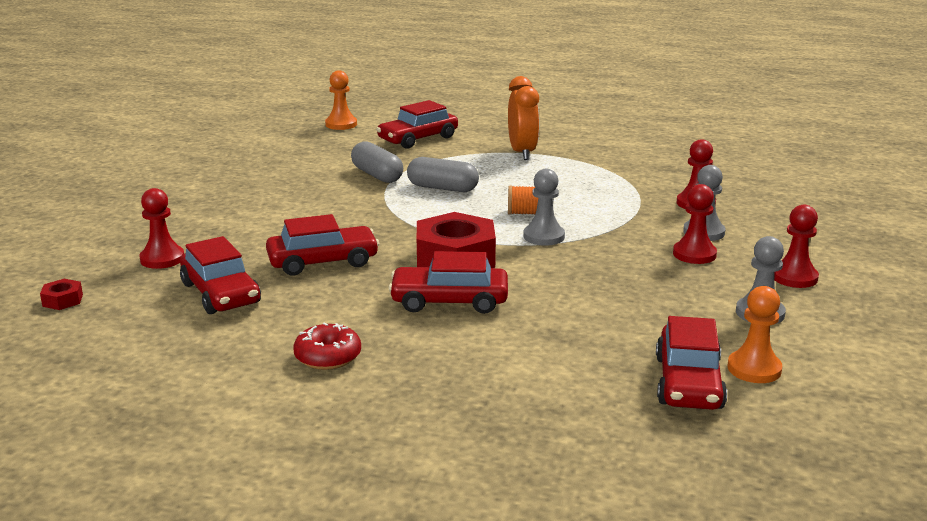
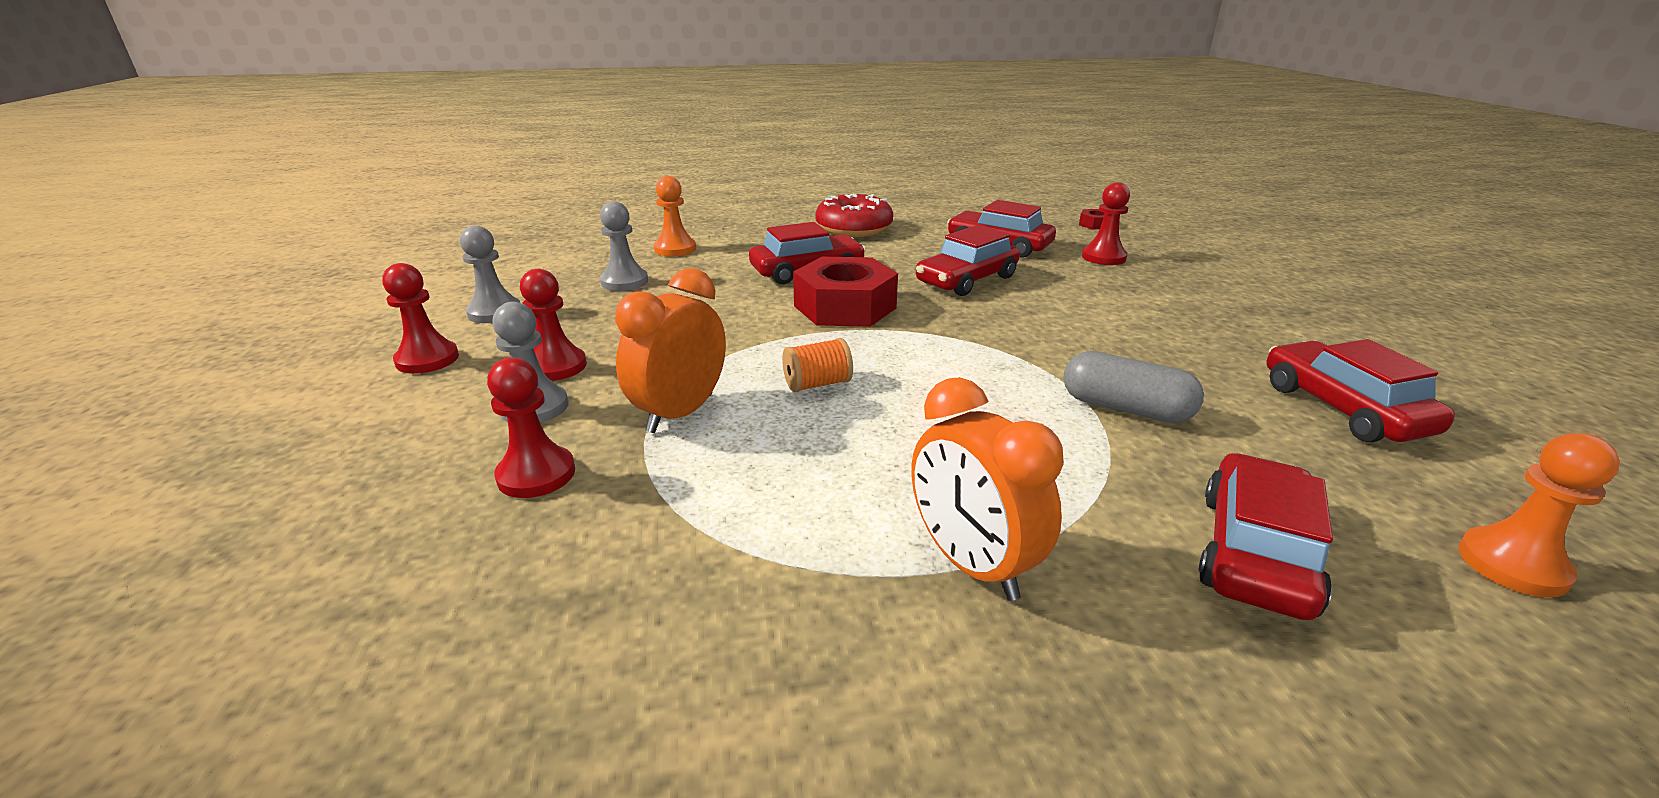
camera: 155 degrees right, 5 degrees up
(328, 357) = (854, 229): red donut -> red donut, size x1.54
(442, 188) = (990, 405): grey capsule -> none
(544, 236) = (766, 352): grey pawn -> grey pawn (624, 282)
(616, 214) = (680, 413): none -> orange clock
(688, 383) = (578, 255): red car -> red car (1343, 408)
(754, 369) = (520, 270): orange pawn -> orange pawn (675, 249)

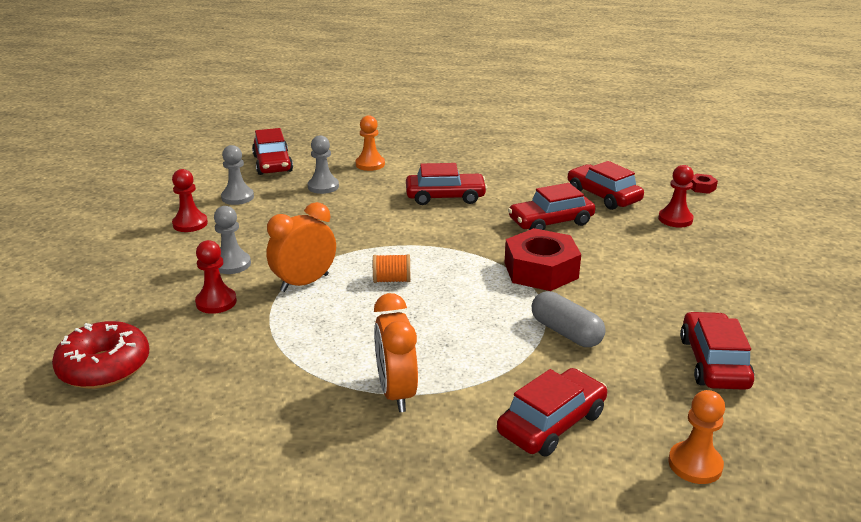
camera: 20 degrees right, 0 degrees up
(529, 265) = (272, 164): none -> red car
(556, 366) = (254, 241): red pawn -> none
(845, 307) = (449, 229): red nut -> red nut (541, 270)
(854, 229) = (506, 164): red donut -> red donut (104, 367)

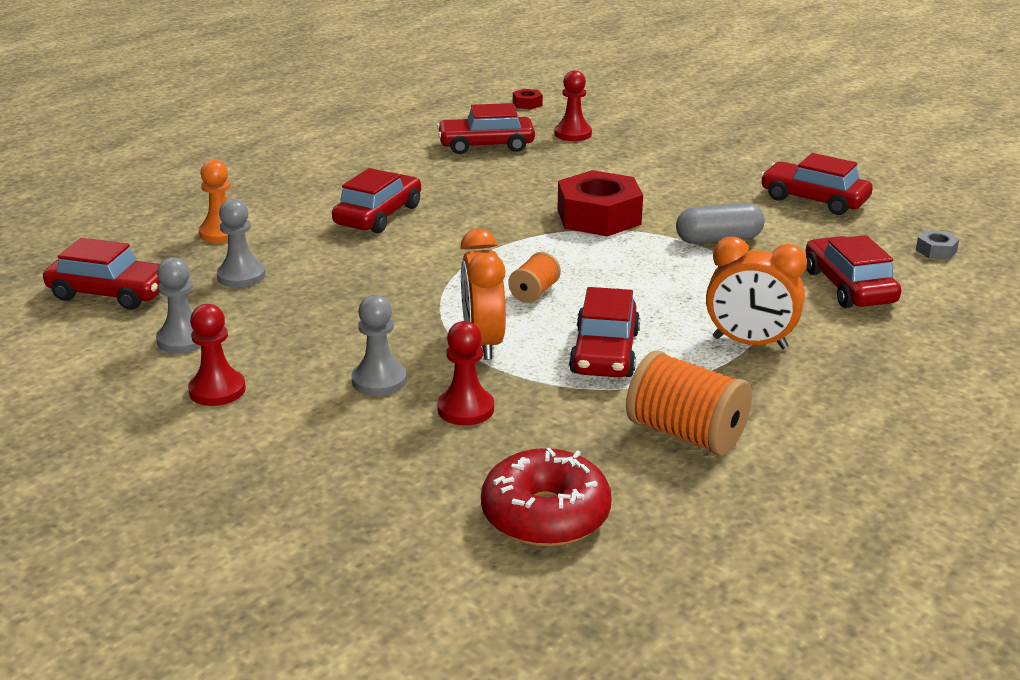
camera: 60 degrees left, 0 degrees up
(235, 397) = (686, 434): none -> orange spool
(550, 222) = (508, 184): red car -> red car (604, 352)
(695, 464) = (936, 251): orange pawn -> grey nut

